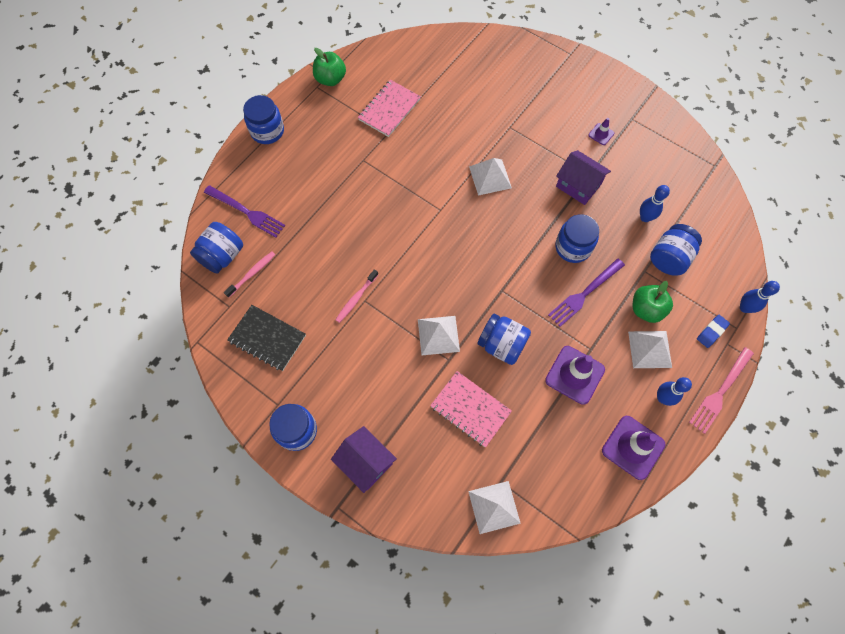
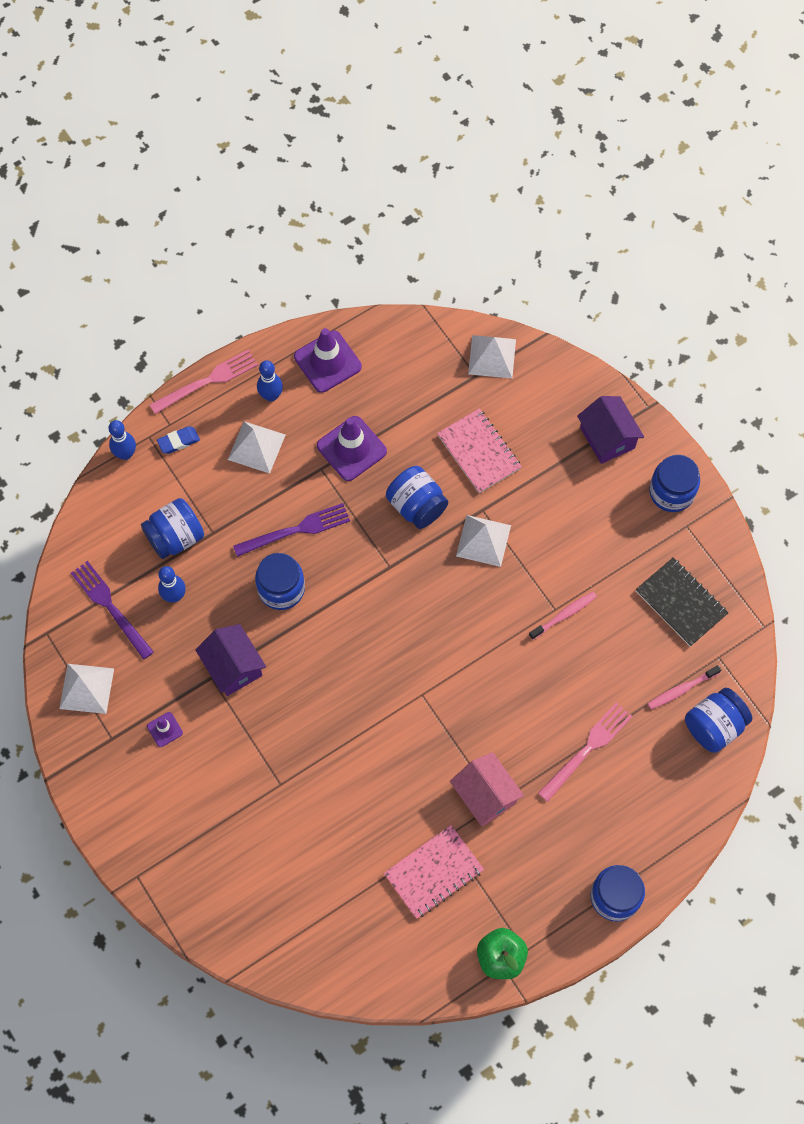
camera: 160 degrees left, 0 degrees up
(247, 212) = (669, 777): purple fork -> purple fork (109, 606)
(310, 212) = (588, 748): none -> pink fork
(372, 162) = (485, 795): none -> pink house
(490, 177) = (339, 718): white pyramid -> white pyramid (86, 688)
(646, 309) = (236, 489): green apple -> none

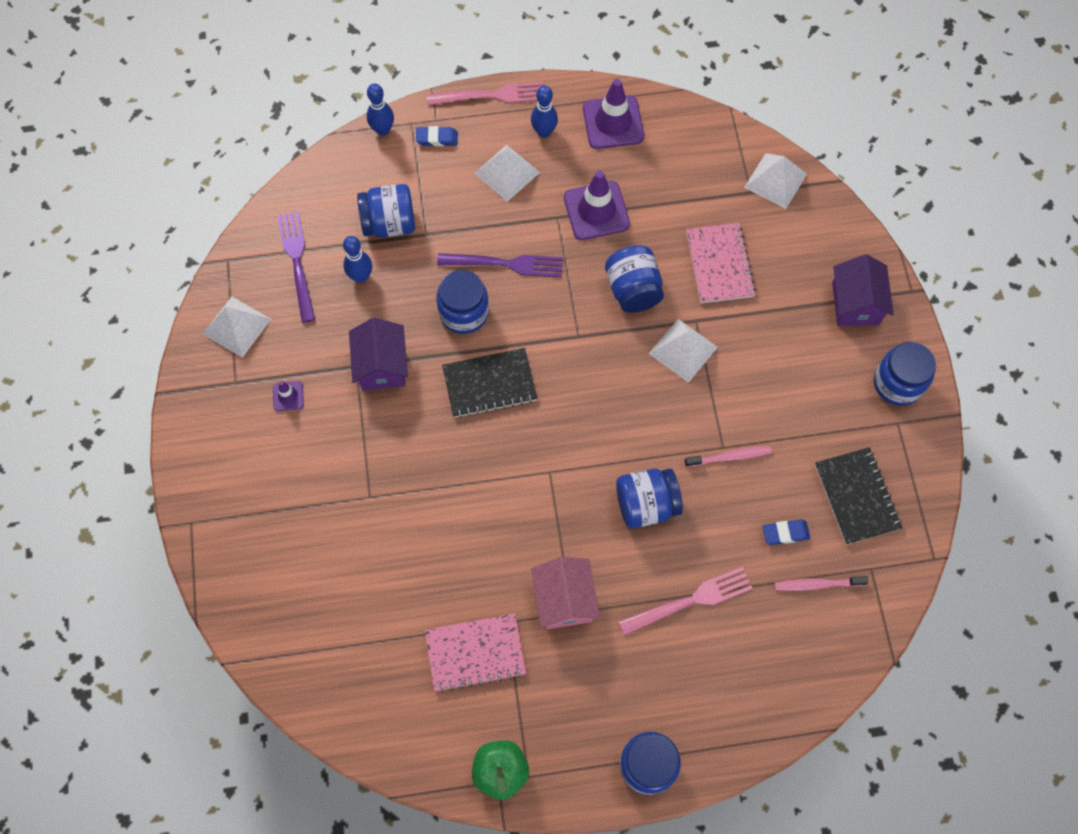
camera: 25 degrees right, 0 degrees up
(334, 642) = (489, 384): none -> black notebook
(637, 659) = (785, 533): none -> blue eraser
(714, 726) = (834, 637): blue jar -> blue jar (646, 505)

